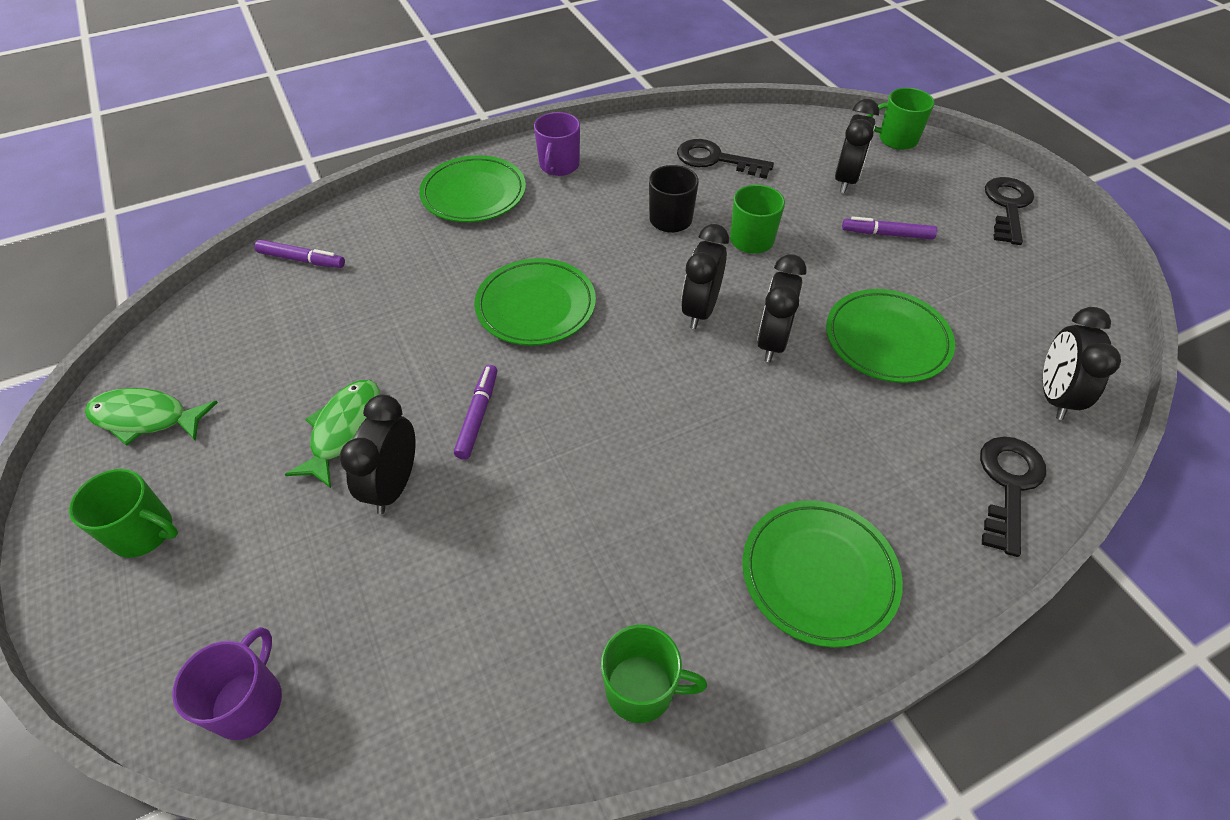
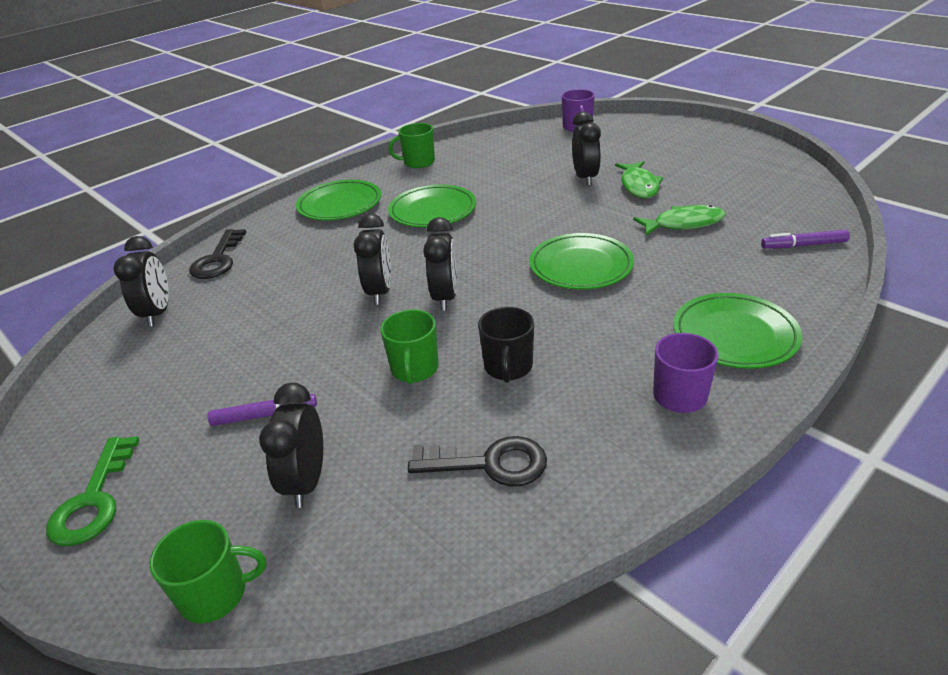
camera: 165 degrees right, 15 degrees down
(144, 532) = (687, 141): green mug -> none
(146, 418) = (756, 163): green fish -> green fish (684, 224)
(478, 415) = (566, 208): purple marker -> none
(887, 340) = (283, 316): green plate -> green plate (432, 211)
(1007, 206) = (94, 500): black key -> green key

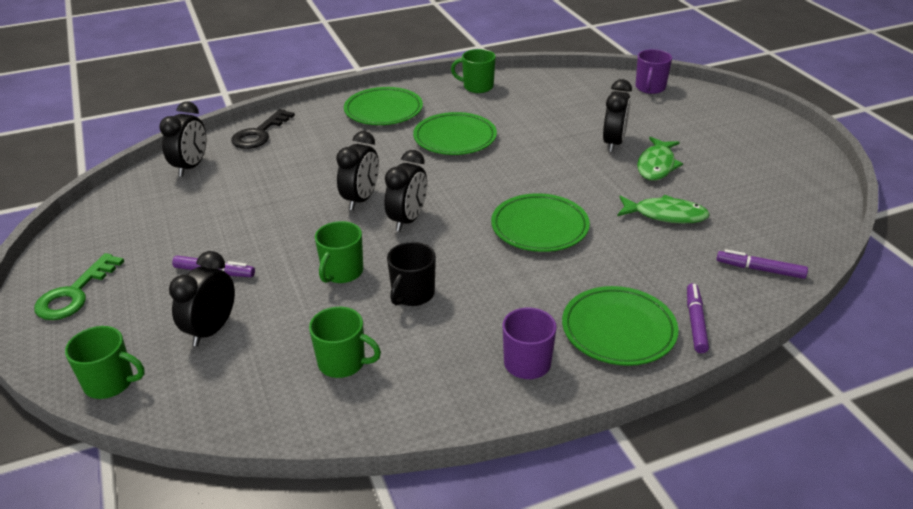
camera: 20 degrees right, 0 degrees up
(489, 464) = (343, 363): black key -> green mug
(794, 306) = (695, 322): none -> purple marker

